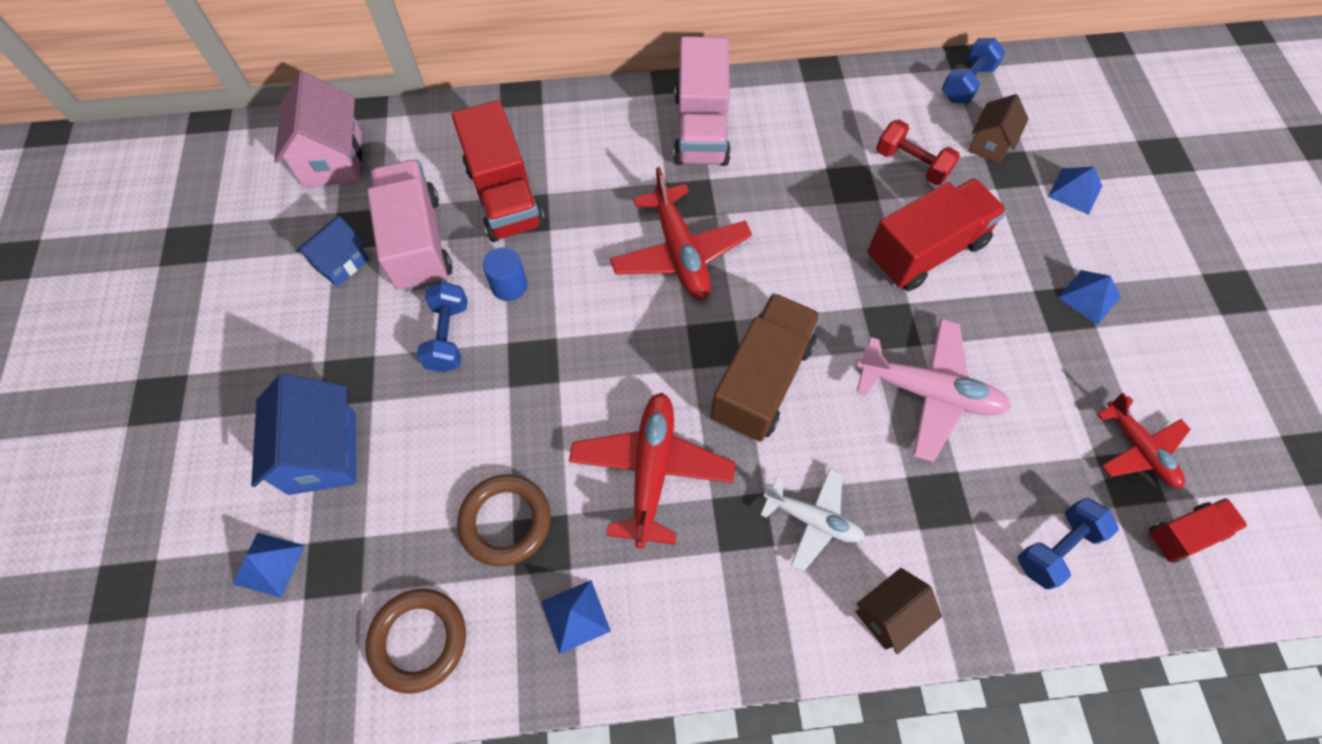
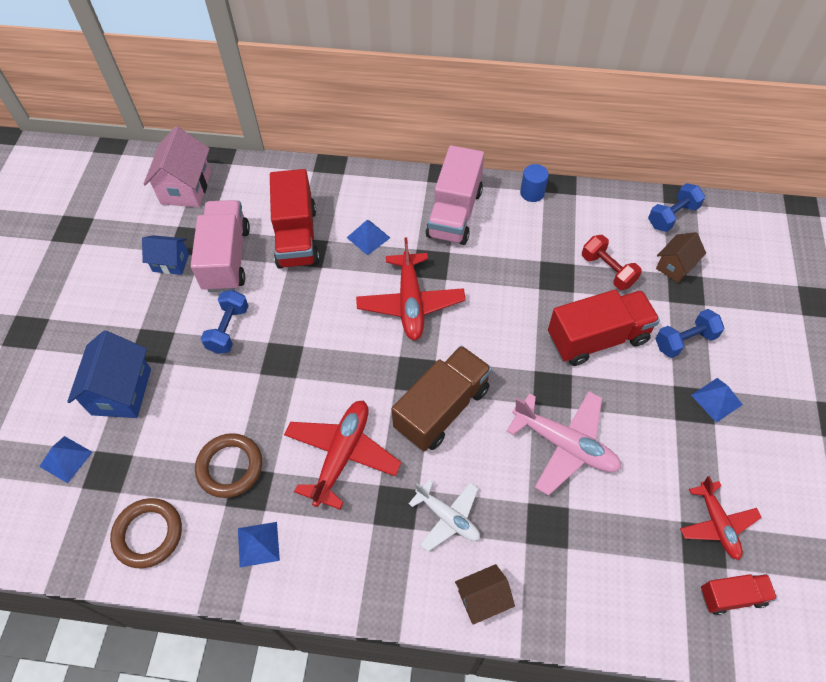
camera: 15 degrees right, 5 degrees down
(341, 263) = (171, 263): blue house -> blue house turned 45 degrees clockwise
(509, 286) = (281, 302): blue cylinder -> blue cylinder (532, 193)
(1056, 548) = (626, 582): blue dumbbell -> blue dumbbell (684, 341)
(1075, 191) = (732, 315): blue pyramid -> blue pyramid (368, 237)

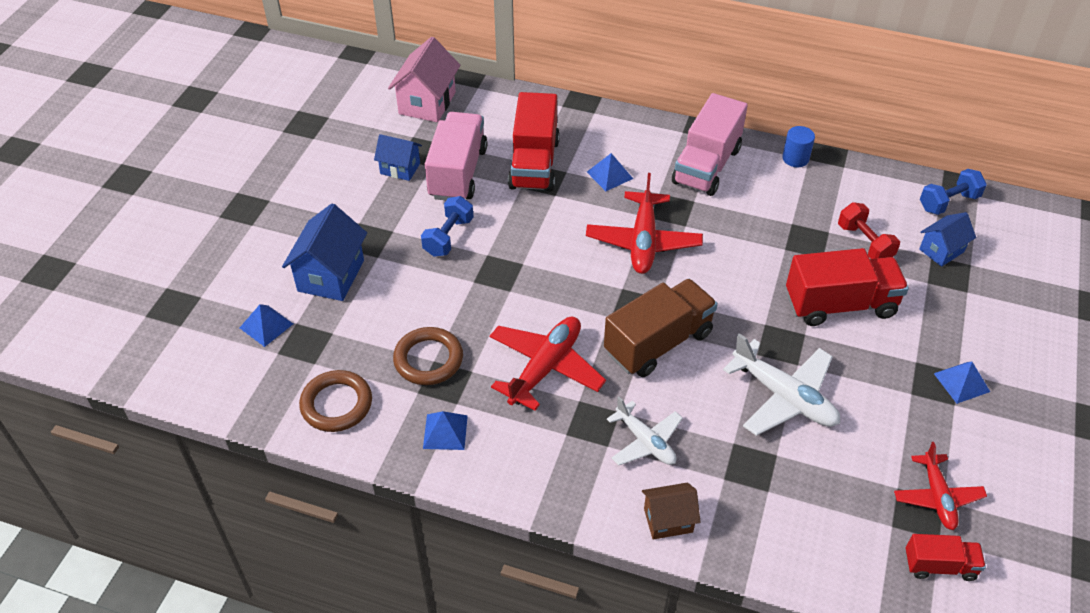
camera: 10 degrees right, 10 degrees down
(564, 445) = (784, 397): pink plane -> white plane
(675, 266) = (941, 250): brown house -> blue house
(684, 341) = (937, 322): blue dumbbell -> none

